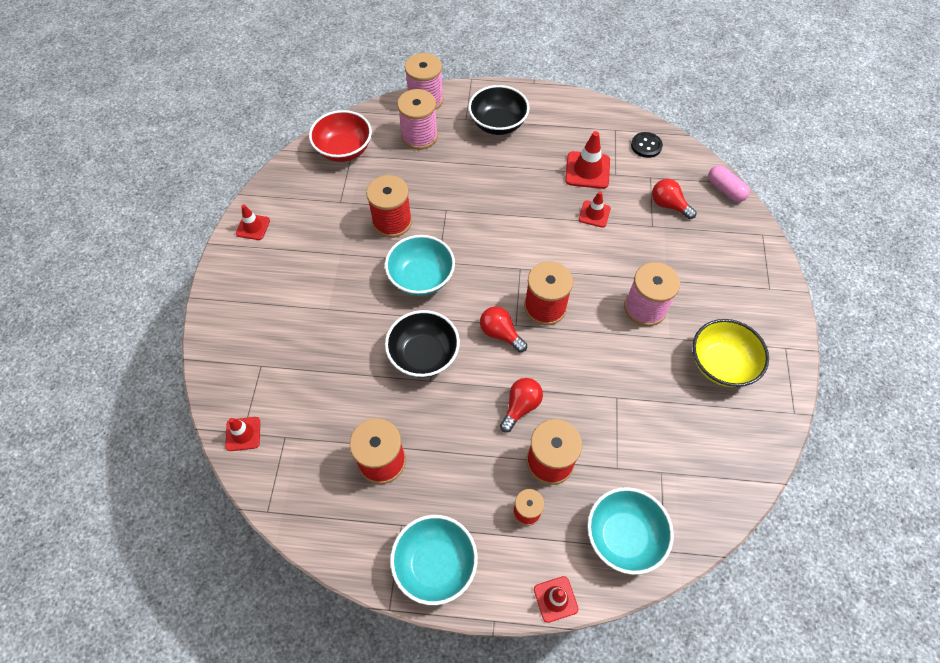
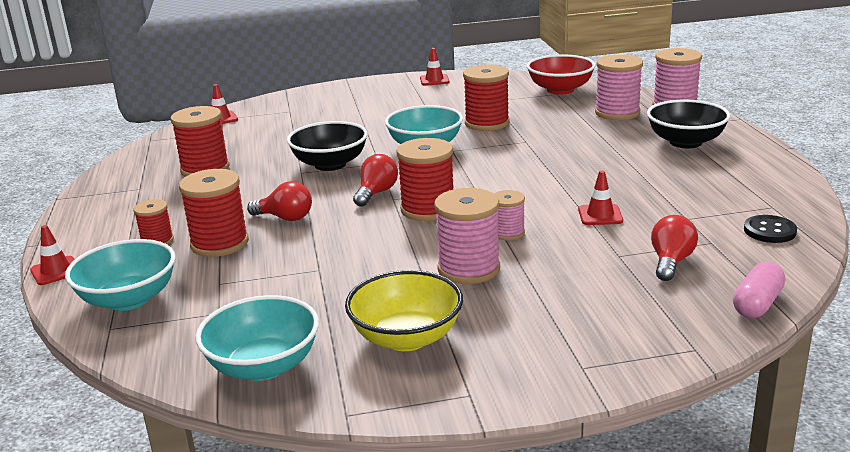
camera: 75 degrees right, 35 degrees down
(435, 564) = (99, 209): turquoise bowl -> turquoise bowl (263, 366)
(587, 170) = (672, 200): red traffic cone -> none
(601, 271) = (508, 233): none -> pink spool

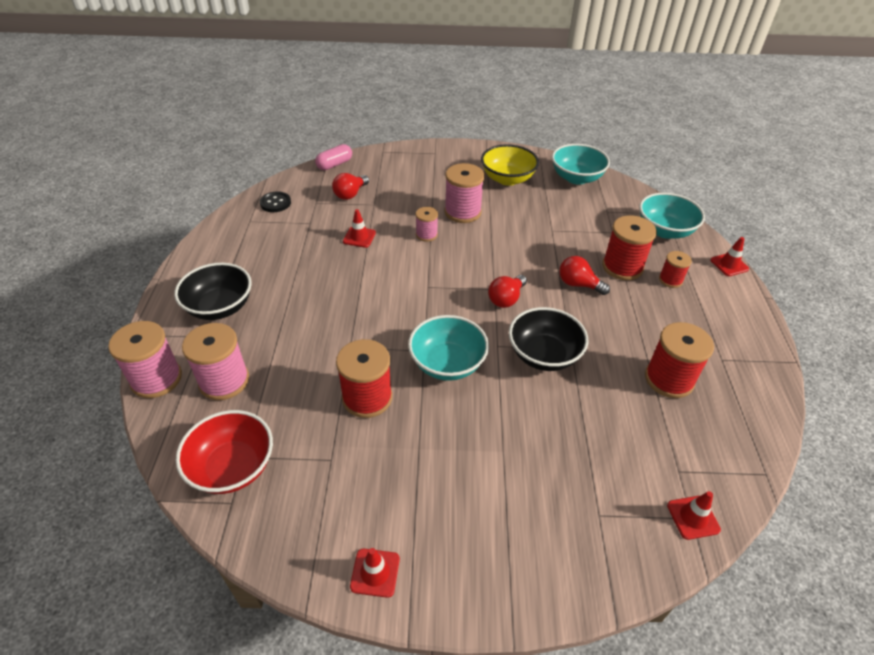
camera: 170 degrees left, 20 degrees up
(428, 209) = (471, 269): red spool -> none

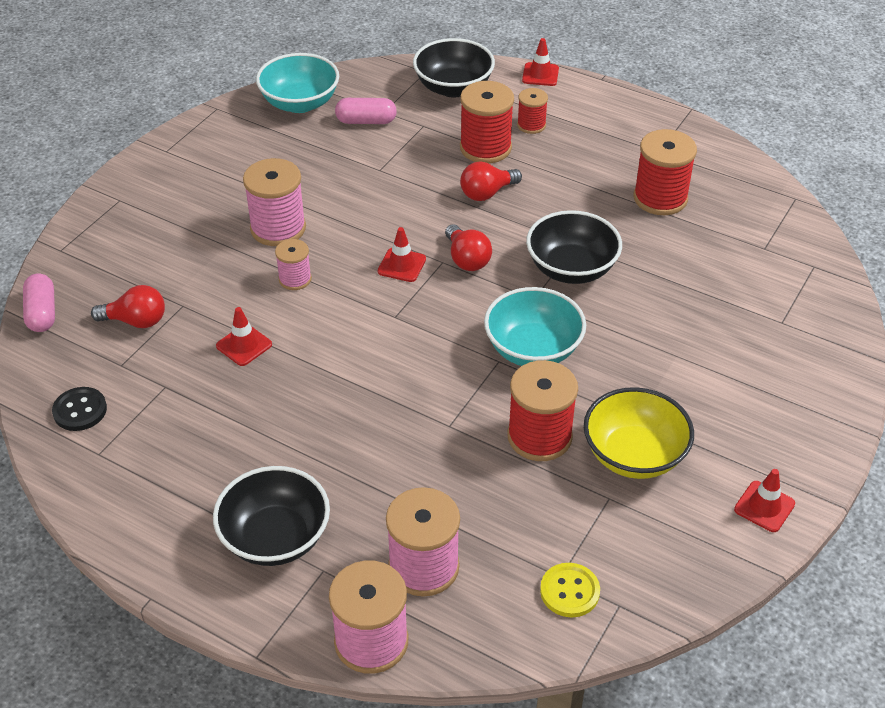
camera: 60 degrees left, 0 degrees up
(233, 467) = (569, 591): red bowl -> yellow button
(350, 194) = (136, 321): red light bulb -> red light bulb turned 60 degrees counterclockwise
(507, 179) = (246, 160): yellow bowl -> yellow bowl (634, 455)
(589, 208) = (366, 121): none -> pink capsule
(664, 230) = (453, 88): turquoise bowl -> black bowl
(693, 517) = (814, 265): red traffic cone -> red traffic cone (401, 265)

